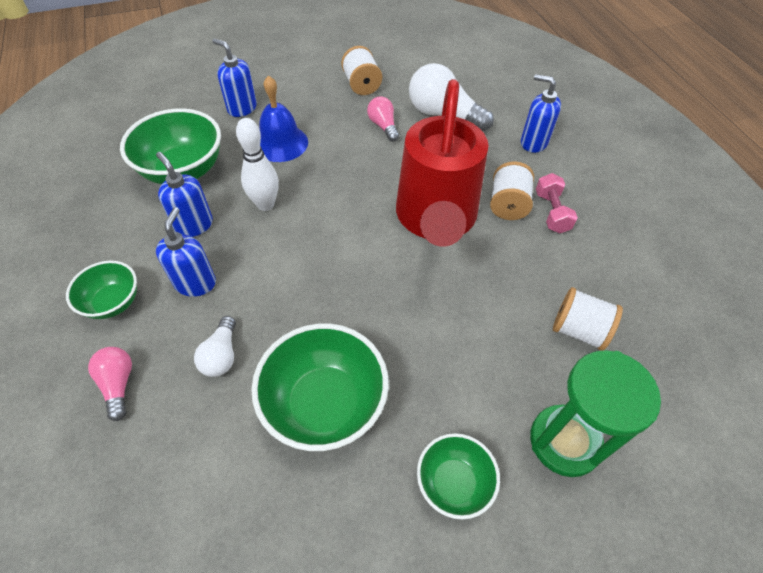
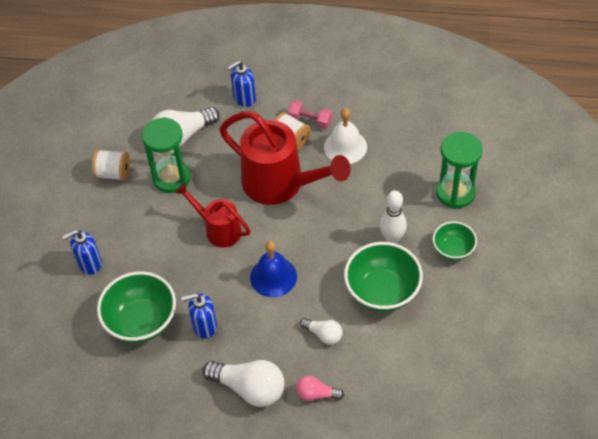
camera: 60 degrees left, 0 degrees up
(113, 302) = (249, 388): green bowl -> white light bulb
(195, 283) = (259, 336): blue soap dispenser -> none
(265, 204) = (209, 277): white bowling pin -> white bowling pin (392, 239)
(280, 143) = (149, 249): blue bell -> blue bell (273, 277)
(336, 188) = (218, 229): none -> red watering can
(383, 126) = (171, 178): pink light bulb -> green hourglass
(540, 263) = (345, 147): none -> white bell
(578, 330) = (398, 153): white spool -> none

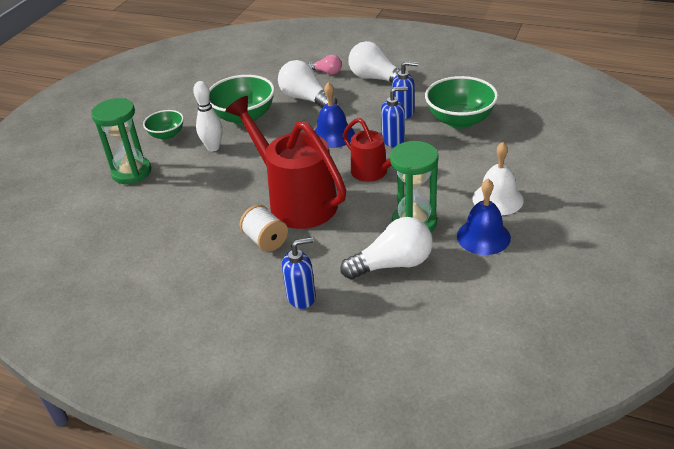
camera: 165 degrees left, 15 degrees down
(89, 264) = (510, 162): blue soap dispenser -> blue soap dispenser (393, 140)
(113, 173) = (483, 236): white spool -> blue bell
(310, 121) = (233, 257): pink dumbbell -> none
(323, 334) = (306, 99): white light bulb -> white light bulb, size x1.83
(345, 147) = (210, 225): white bell -> white bell (497, 199)

